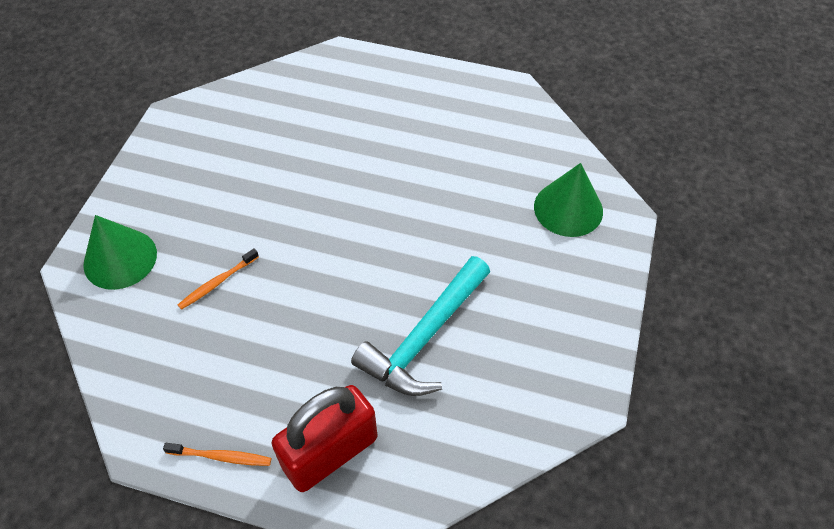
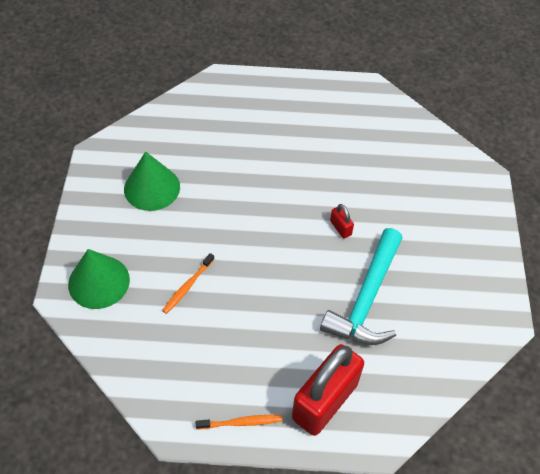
camera: 15 degrees left, 0 degrees up
(421, 247) = (340, 228): none -> red padlock
(568, 208) = (442, 178): green cone -> green cone (152, 188)

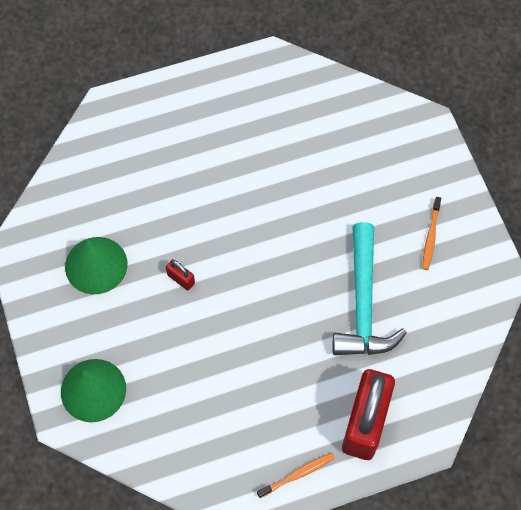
camera: 20 degrees left, 10 degrees up
(187, 286) = (184, 360): orange toothbrush -> orange toothbrush (430, 237)
(340, 228) = (308, 237): red padlock -> red padlock (181, 279)

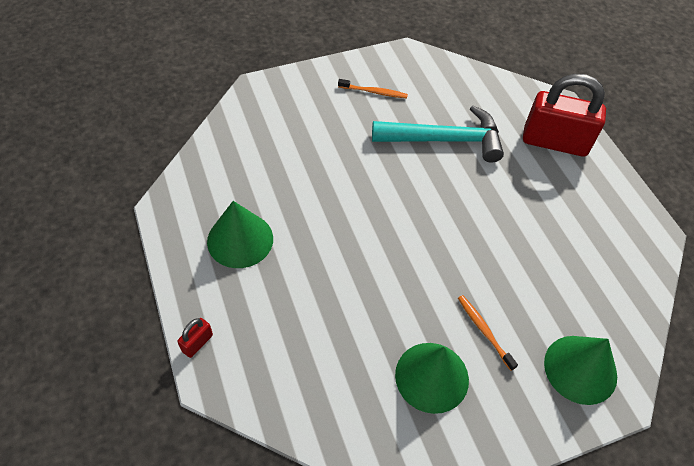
camera: 95 degrees left, 10 degrees down
(181, 279) = (438, 288): red padlock -> red padlock (197, 343)
(236, 118) = (240, 240): none -> green cone
(298, 474) = (614, 189): orange toothbrush -> orange toothbrush (484, 330)

